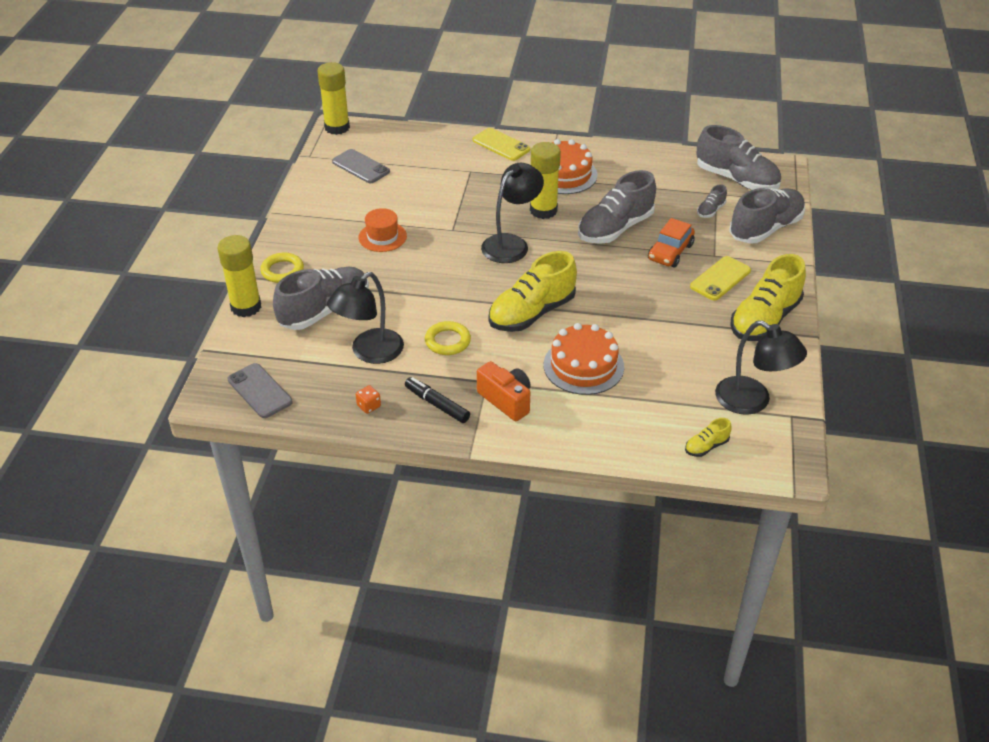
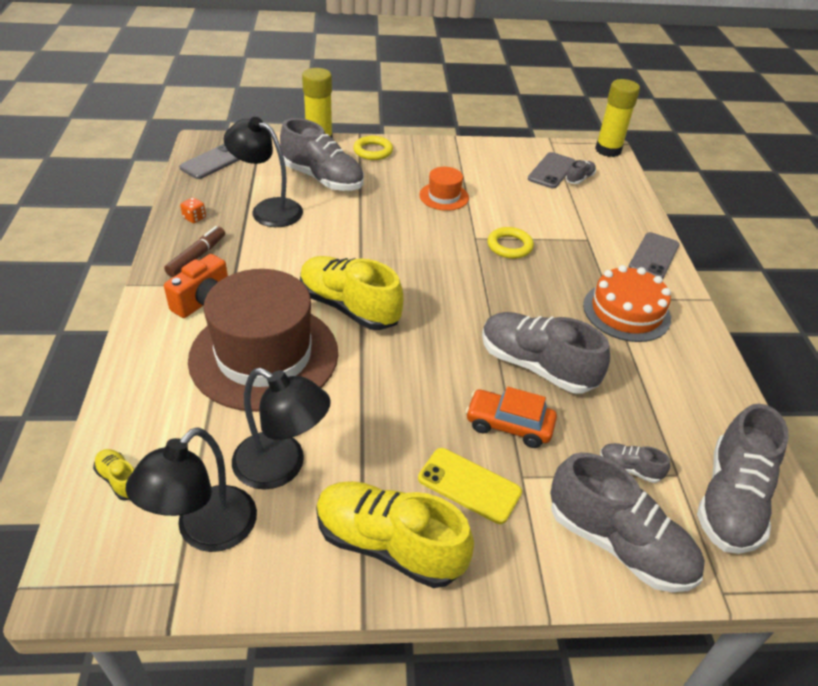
camera: 75 degrees right, 0 degrees up
(379, 154) = (579, 179): none -> grey shoe
(437, 405) = (196, 256): black marker -> brown marker
(447, 341) = (291, 253): yellow ring -> yellow ring (509, 246)
(501, 145) = (653, 256): yellow phone -> grey phone
(511, 244) = (468, 281): black lamp -> black lamp (281, 467)
(543, 210) = (543, 300): yellow glue stick -> none
(583, 366) = (264, 355): orange cake -> brown hat

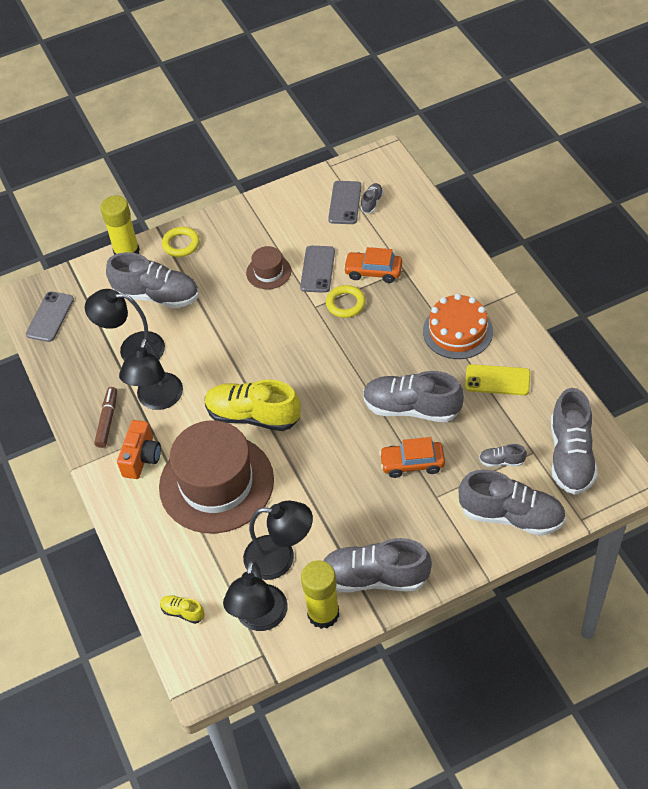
camera: 15 degrees left, 10 degrees up
(194, 218) = (78, 383): orange dice -> none
(259, 257) = (157, 400): none -> black lamp
(389, 545) = (375, 577): yellow shoe -> grey shoe
(444, 196) = (268, 272): orange hat -> brown hat
(469, 485) = (405, 517): yellow phone -> yellow phone (497, 380)
(553, 230) = (373, 271): none -> orange car
(608, 150) = (383, 155): yellow glue stick -> yellow glue stick (323, 614)
(653, 256) = (460, 266): grey phone -> grey phone (317, 269)

